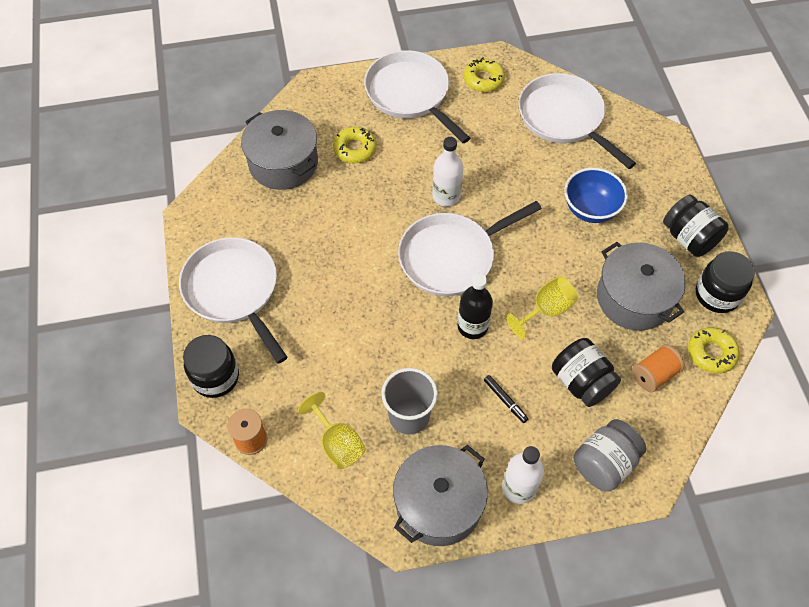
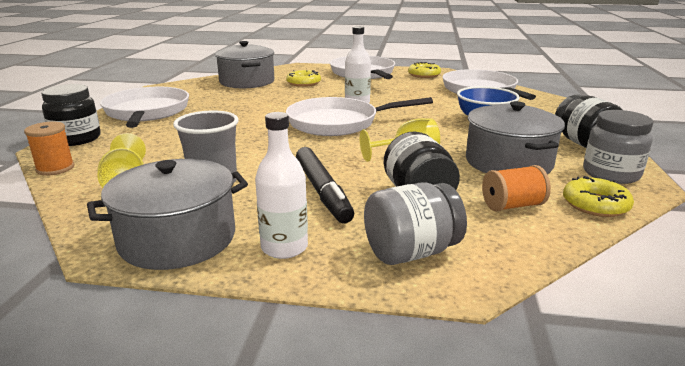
camera: 20 degrees right, 35 degrees down
(472, 326) = (326, 151): black bottle -> none
(505, 400) = (322, 191): black marker -> black marker, size x2.07
(717, 295) = (611, 174): black jar -> grey jar

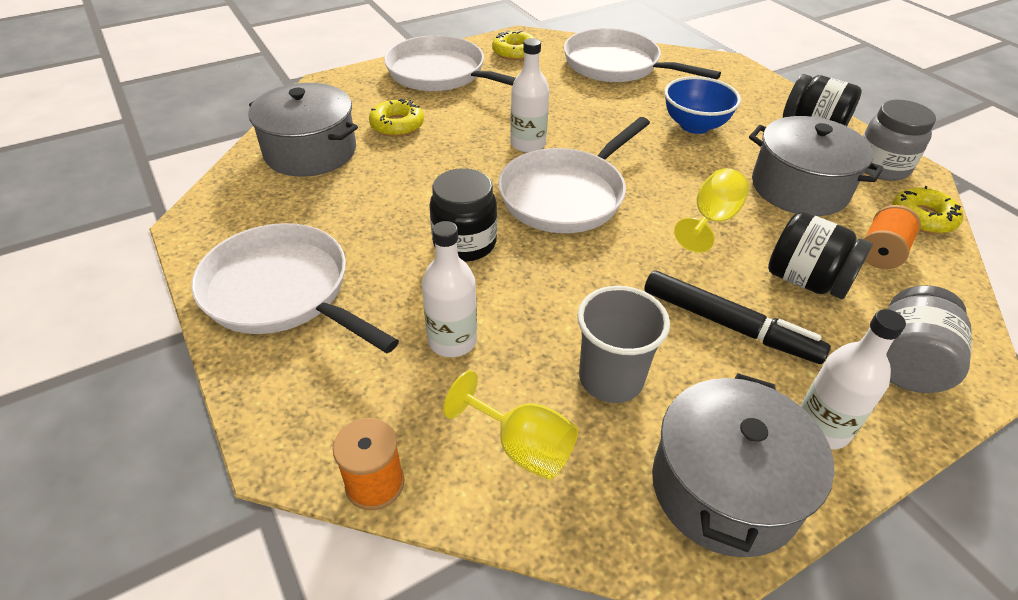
camera: 40 degrees left, 20 degrees up
(76, 139) = (285, 408): black jar -> black jar (464, 243)
(175, 145) = (452, 341): none -> white bottle

